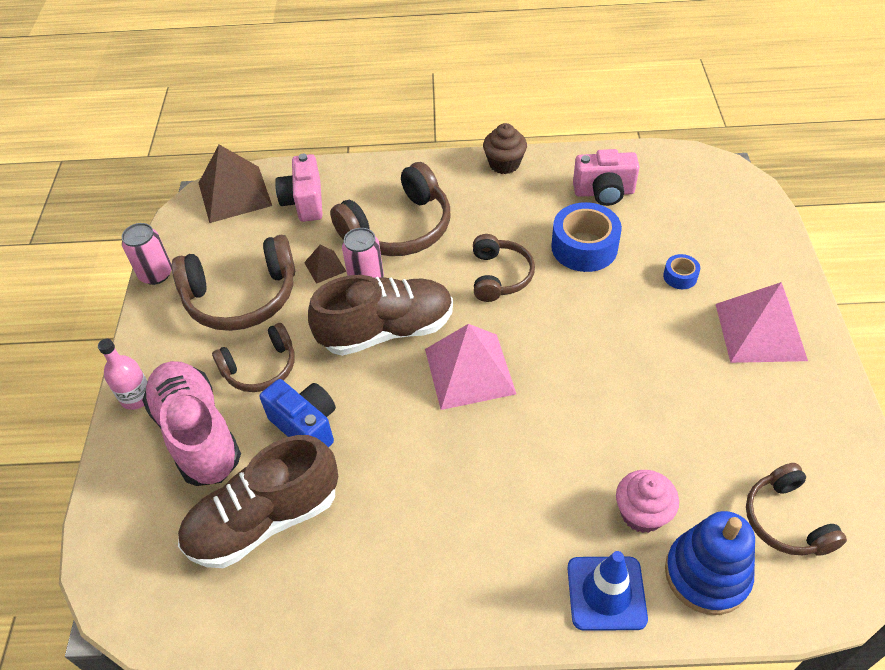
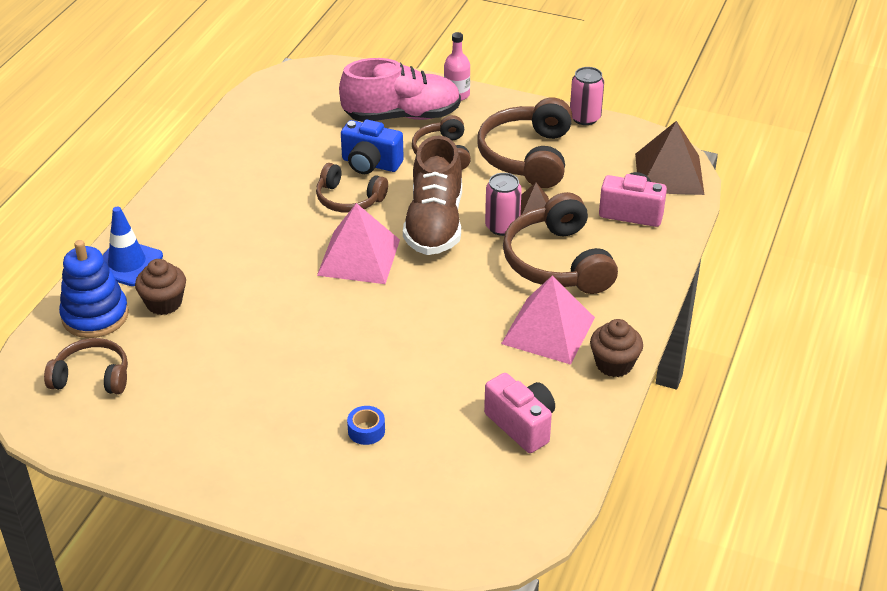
camera: 110 degrees right, 10 degrees down
(264, 520) = (308, 133): brown shoe -> none
(306, 426) = (370, 164): blue camera -> blue camera turned 45 degrees clockwise
(499, 276) = (452, 307): brown headphones -> brown headphones (349, 199)
(584, 247) = (451, 378): blue tape -> none
(604, 192) = (521, 425): pink camera -> pink camera turned 120 degrees clockwise
(642, 513) = (164, 303): pink cupcake -> brown cupcake
(760, 331) = (262, 455): pink pyramid -> pink pyramid (548, 330)

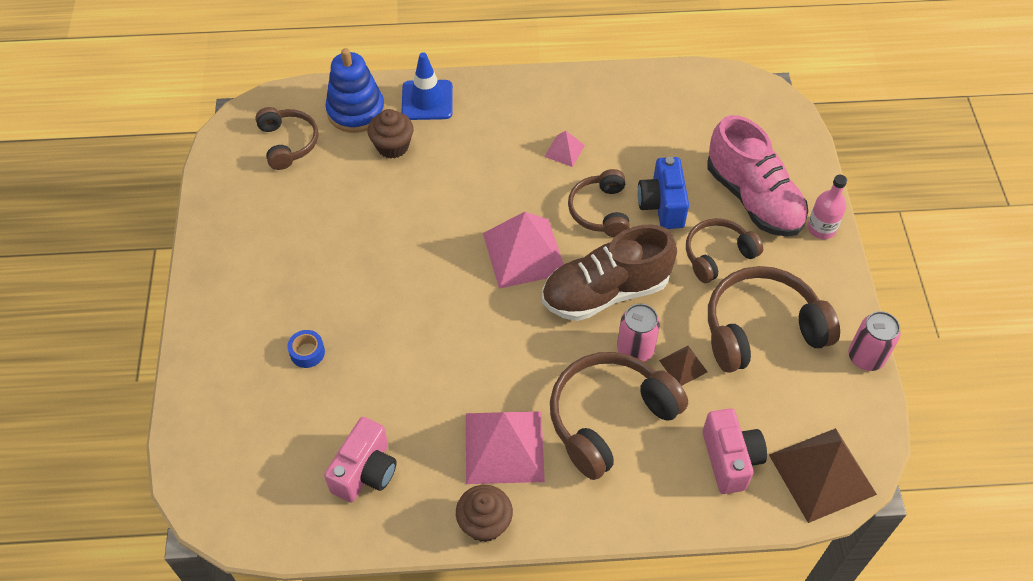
camera: 65 degrees right, 15 degrees up
(265, 198) = (564, 151): none -> pink pyramid

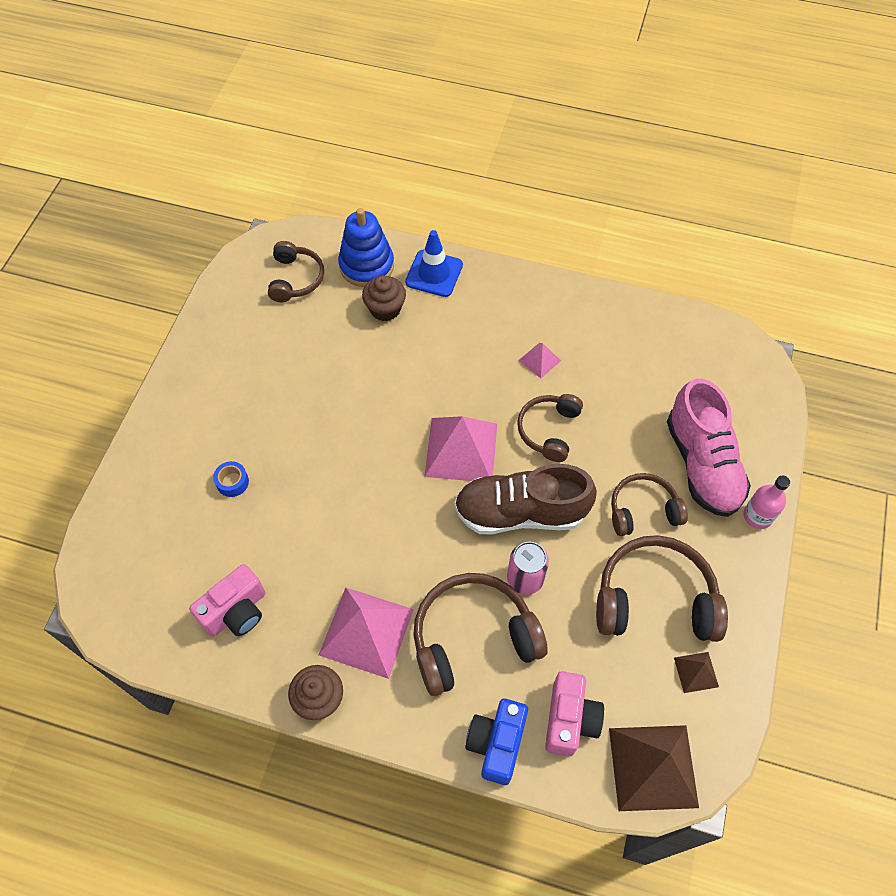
camera: 20 degrees right, 5 degrees up
(662, 205) = (610, 443): blue camera -> blue camera (496, 744)
(683, 366) = (563, 610): brown pyramid -> brown pyramid (696, 672)
(865, 357) = (747, 663): pink can -> none

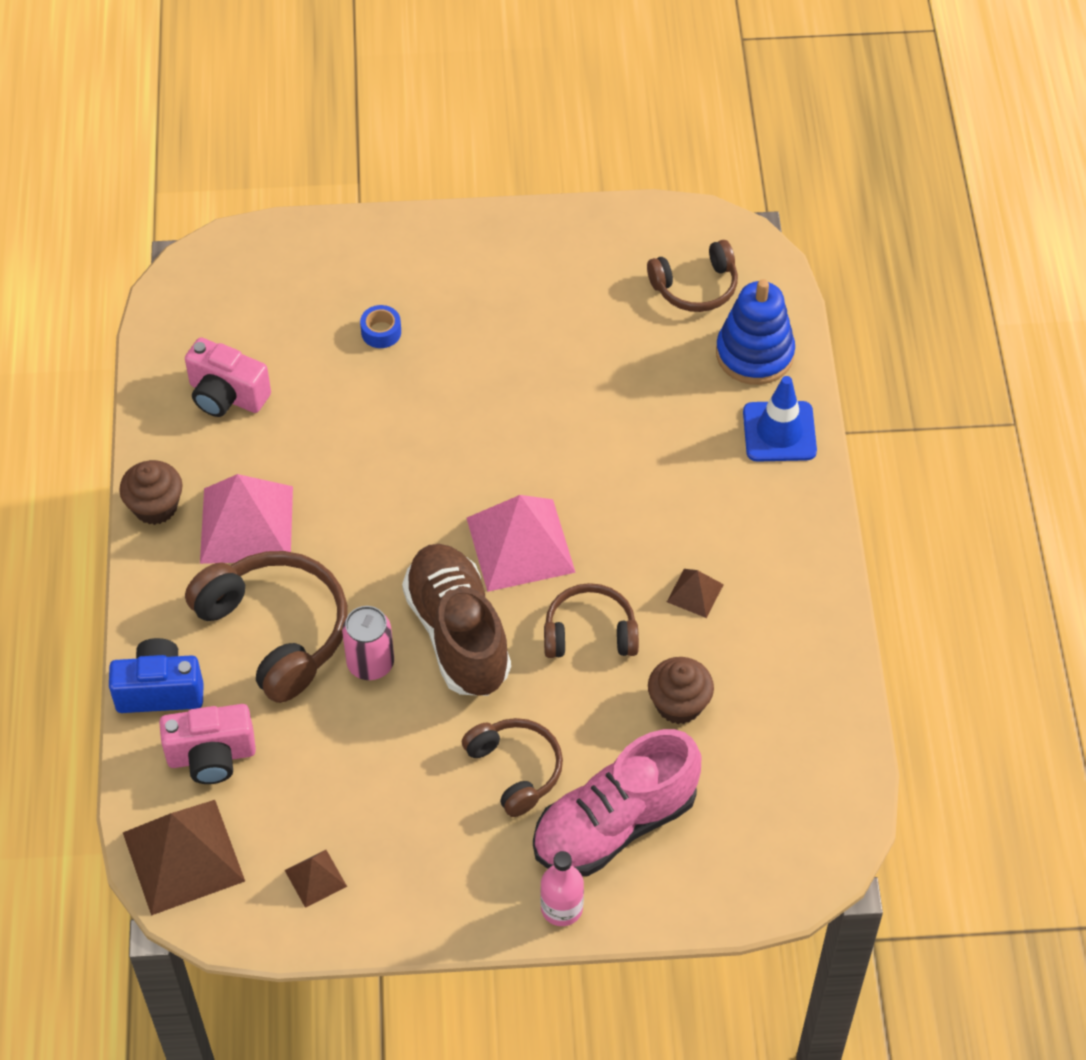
camera: 70 degrees right, 5 degrees down
(385, 309) = (695, 397): brown cupcake -> brown cupcake (679, 704)
(540, 360) = (695, 593): pink pyramid -> brown pyramid
(655, 600) = (395, 811): brown headphones -> none

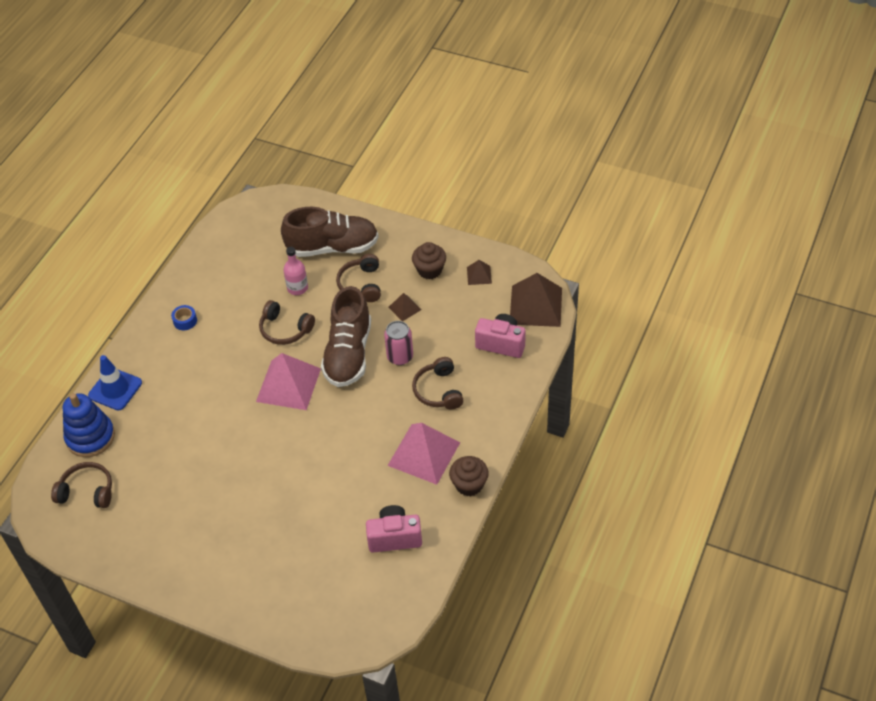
camera: 150 degrees left, 5 degrees down
(160, 690) = (512, 384): blue camera -> none
(227, 395) = (394, 537): pink camera -> pink camera turned 60 degrees counterclockwise
(275, 631) = (438, 390): brown headphones -> brown headphones, size x0.61
(381, 332) = (282, 541): blue tape -> blue tape (185, 321)
(561, 908) = (378, 225): pink bottle -> pink bottle (297, 288)
(614, 824) = (333, 247): pink shoe -> brown shoe
(679, 704) = (268, 283): brown cupcake -> brown cupcake (429, 270)
(695, 593) = (222, 328): brown pyramid -> brown pyramid (404, 308)

